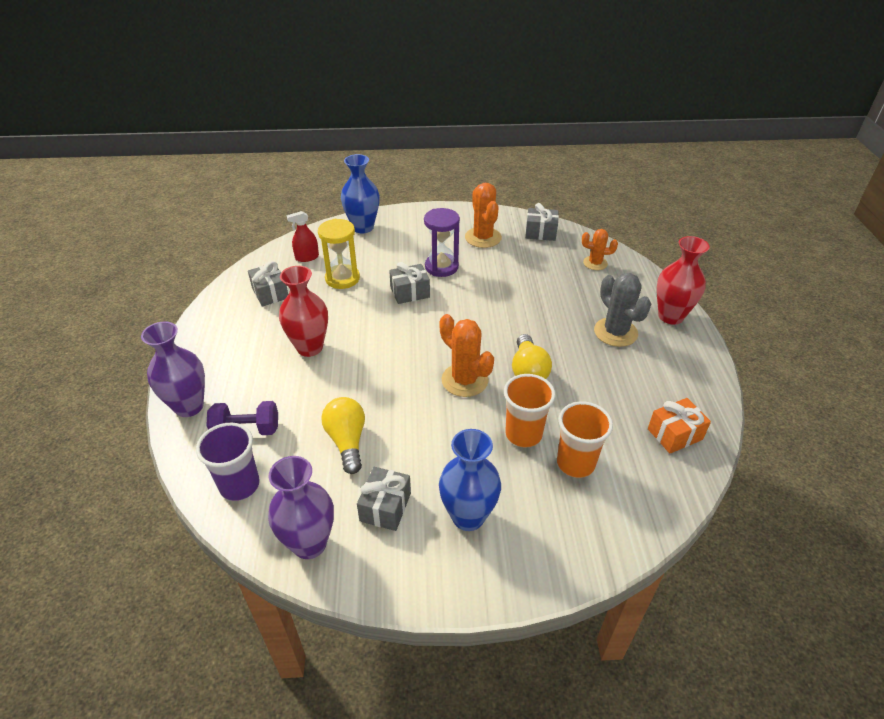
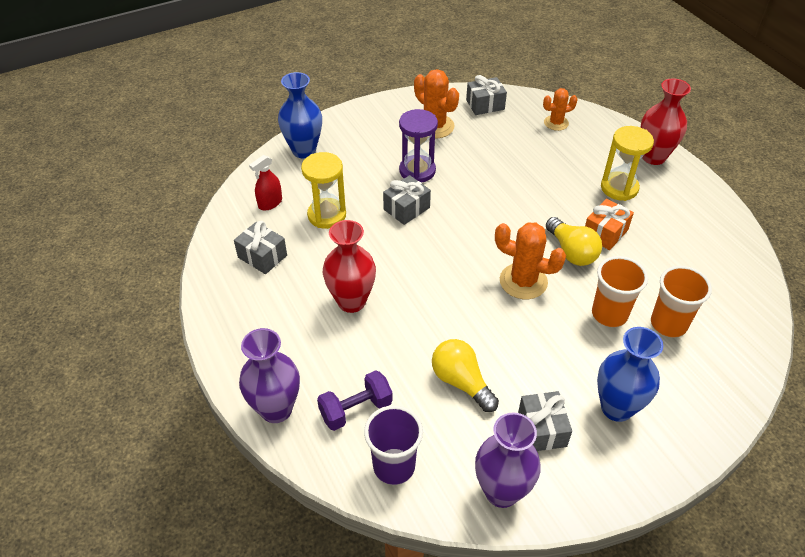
camera: 25 degrees left, 5 degrees up
(615, 332) = (619, 188): grey cactus -> yellow hourglass
(675, 434) = (726, 267): orange gift -> orange gift (605, 233)

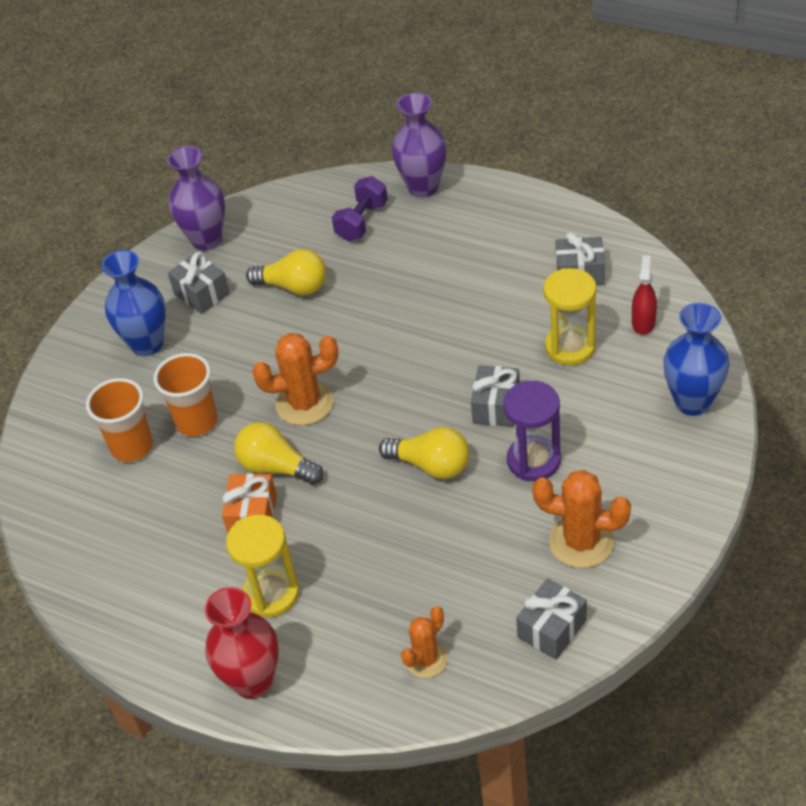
camera: 150 degrees right, 0 degrees up
(351, 301) = (451, 288): red vase -> none
(394, 466) = (299, 208): purple cup -> none
(475, 200) = (431, 465): none -> yellow light bulb

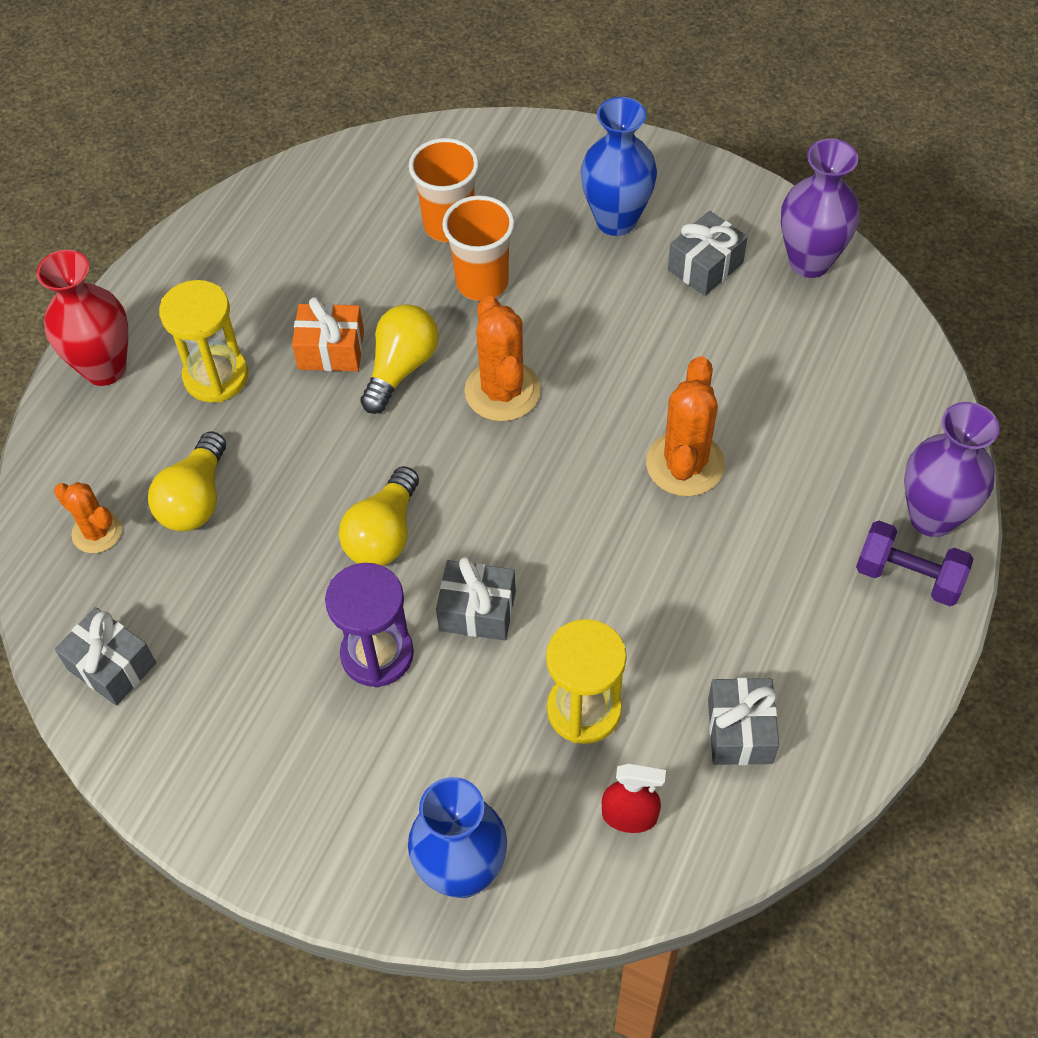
camera: 85 degrees right, 10 degrees up
(294, 287) = (716, 366): yellow light bulb -> yellow light bulb (195, 499)
(362, 221) = (851, 440): purple dumbbell -> purple dumbbell (908, 576)
(581, 542) = (235, 706): orange cactus -> orange cactus (685, 464)

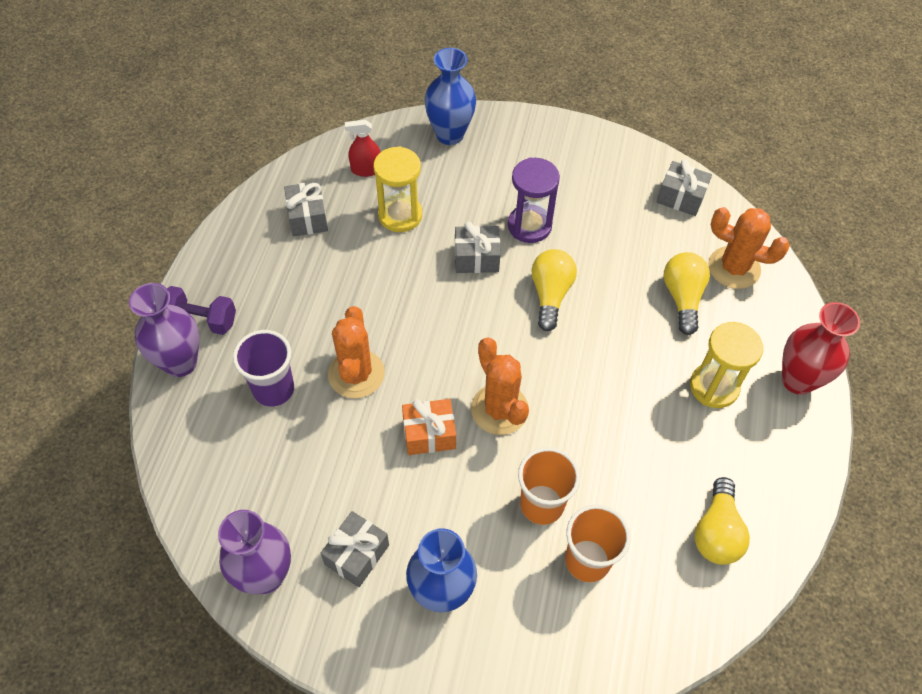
camera: 165 degrees right, 0 degrees up
(97, 532) = (734, 268): orange cactus -> orange cactus, size x1.60
(331, 350) = (639, 422): orange gift -> orange gift (429, 434)
(401, 368) = (581, 416): yellow light bulb -> yellow light bulb (716, 532)
(799, 460) = (273, 389): none -> purple cup

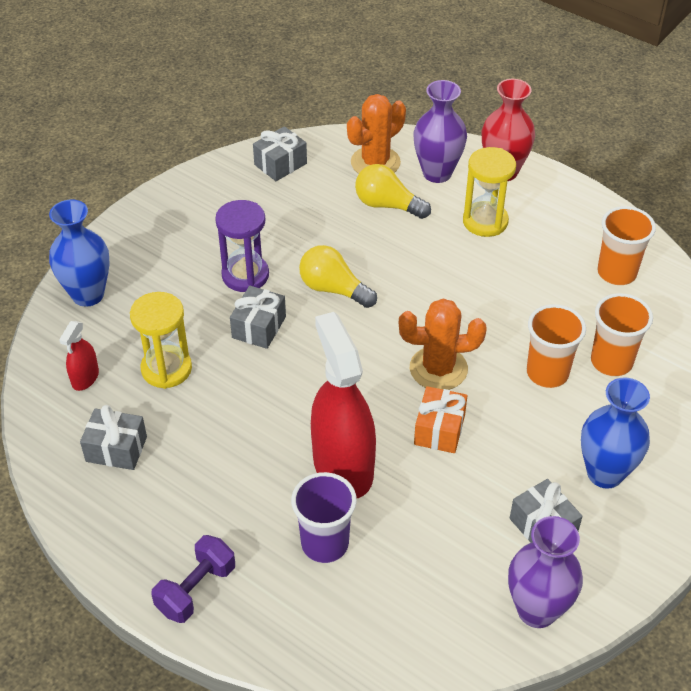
camera: 65 degrees left, 10 degrees down
(180, 363) = (243, 624): purple vase -> purple vase (437, 173)
(356, 374) = (343, 466): orange cactus -> red spray bottle
(716, 532) = (616, 273): yellow light bulb -> orange cup

